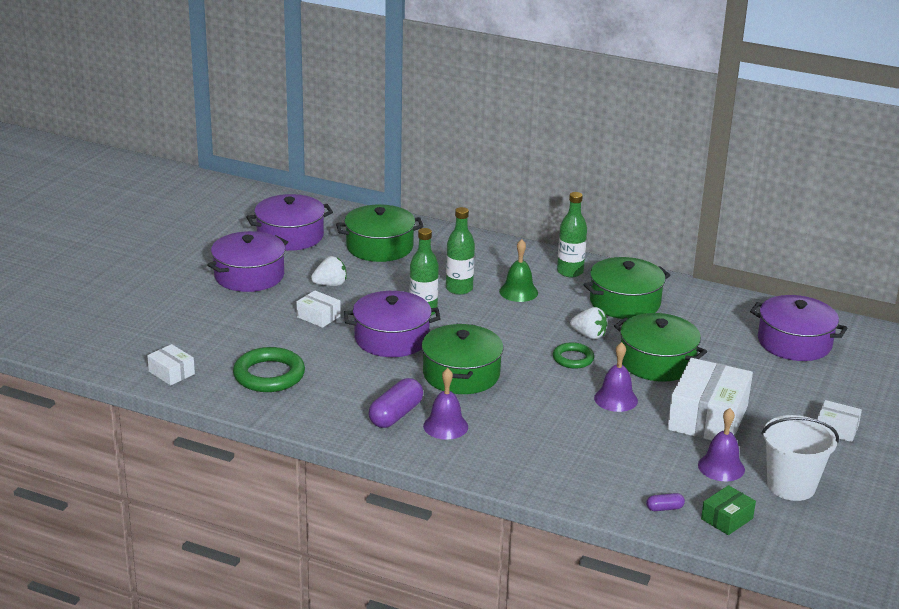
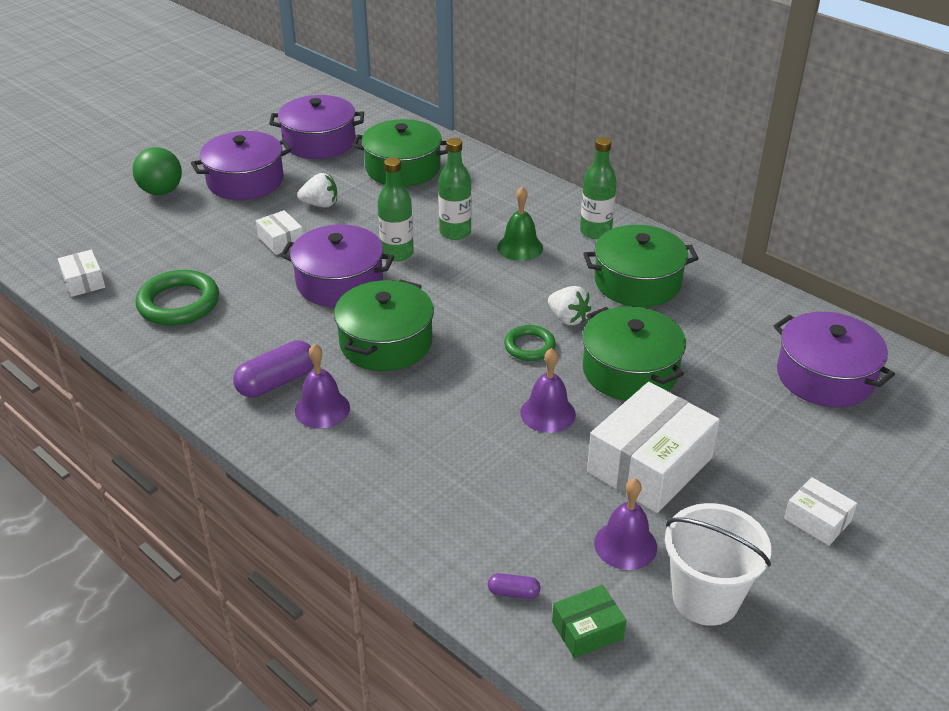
camera: 20 degrees right, 10 degrees up
(180, 294) = (161, 191): none -> green ball

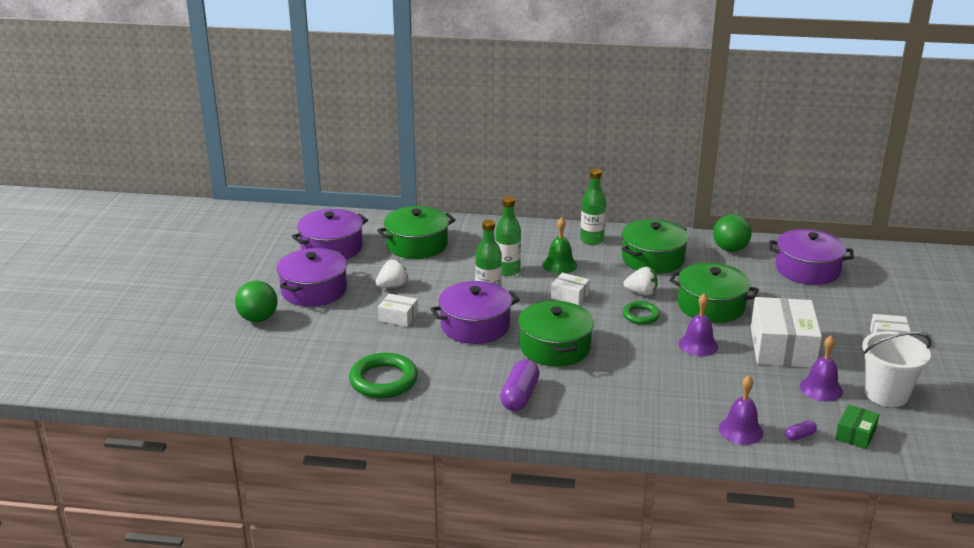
camera: 35 degrees left, 10 degrees down
(84, 281) = (290, 395): white box -> white box (569, 296)
(322, 409) = (569, 398): purple bell -> purple bell (740, 430)
(753, 307) = (730, 249): none -> green ball

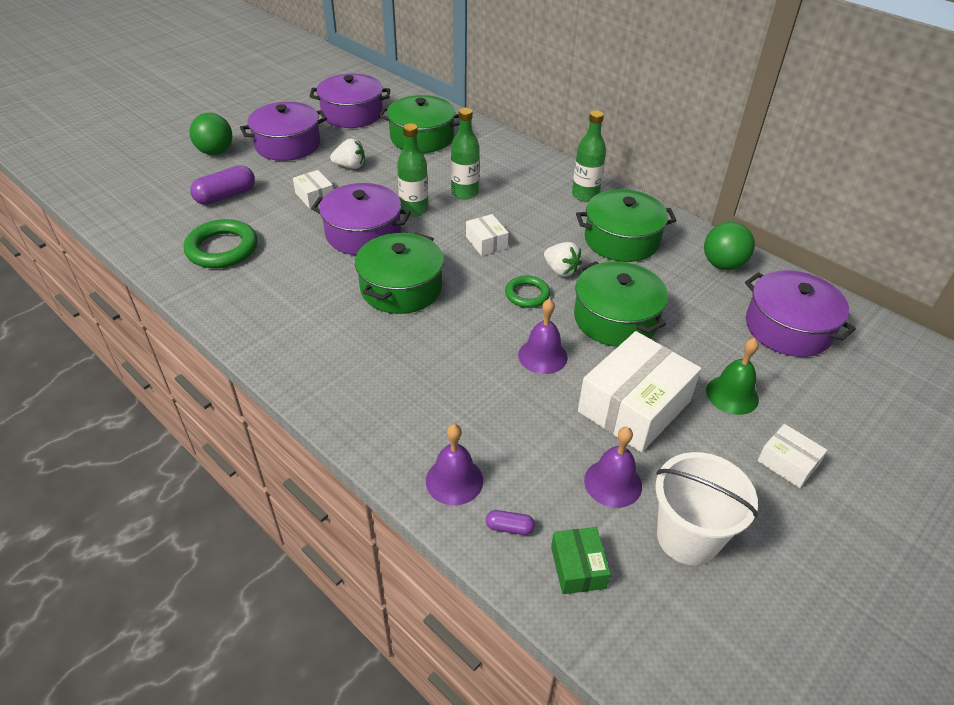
camera: 35 degrees right, 15 degrees up
(520, 396) = (303, 321): purple capsule -> purple capsule (226, 196)
(559, 265) = (520, 207): green bell -> green bell (732, 395)
(855, 434) = (578, 567): green box -> green box turned 75 degrees counterclockwise

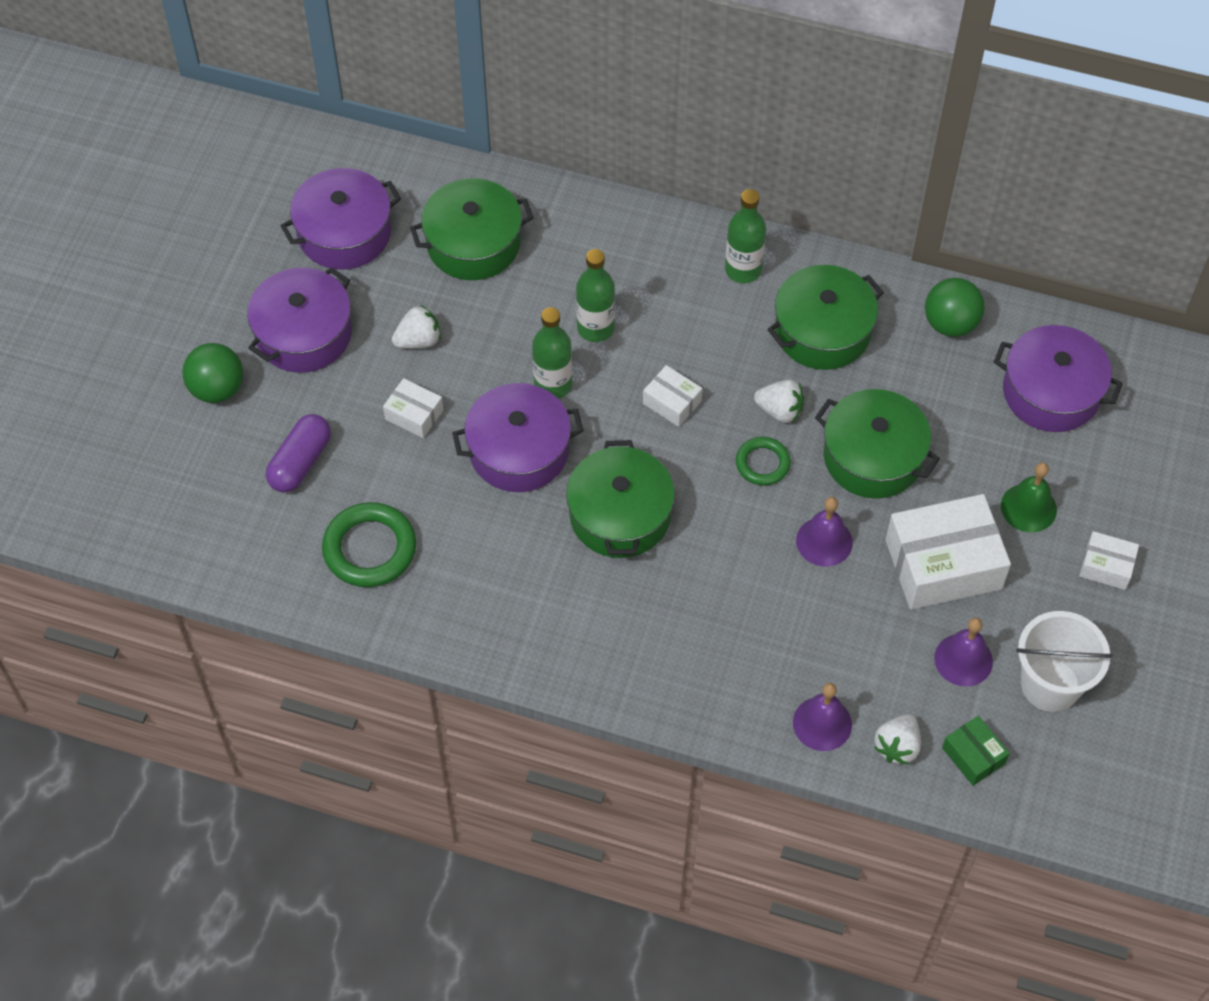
camera: 25 degrees left, 15 degrees up
(509, 527) = (897, 746): purple capsule -> white strawberry
(634, 406) = (943, 564): white box -> white box turned 60 degrees clockwise

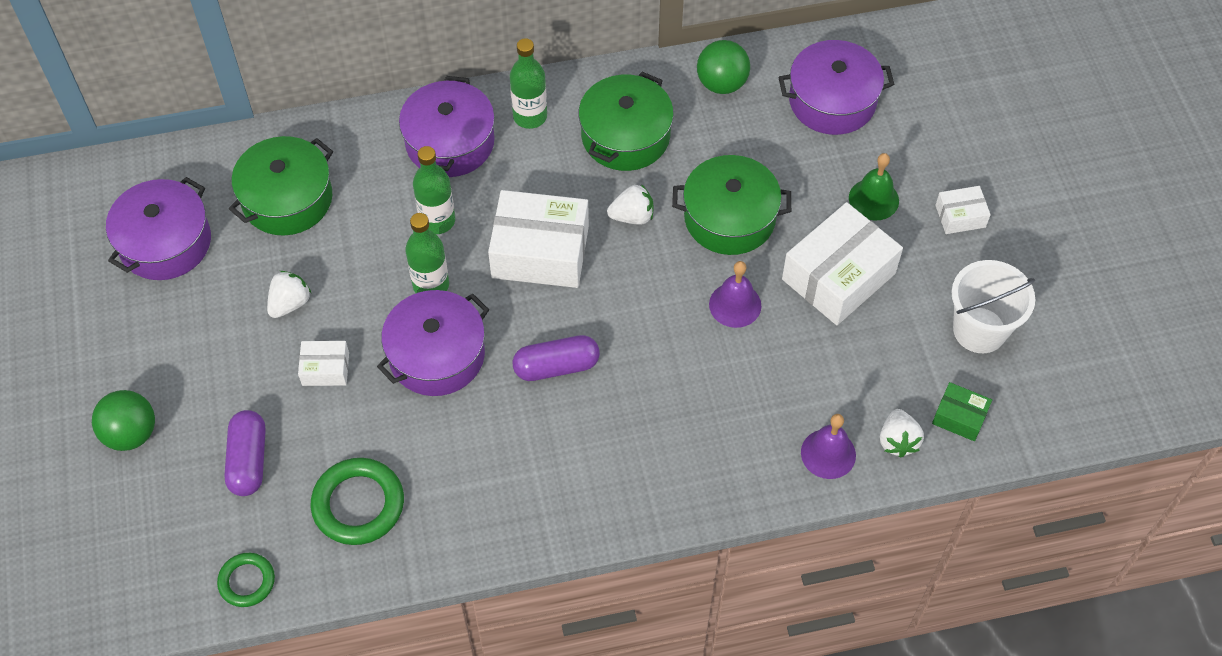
camera: 30 degrees left, 0 degrees up
(304, 334) = (182, 347): purple pot -> purple pot (450, 142)
(620, 515) = (556, 366): green pot -> purple capsule
(672, 402) = (540, 252): white box -> white box, size x2.05
(762, 463) = (646, 266): green ring -> green ring (247, 581)
(963, 659) = (902, 344): purple bell -> none

